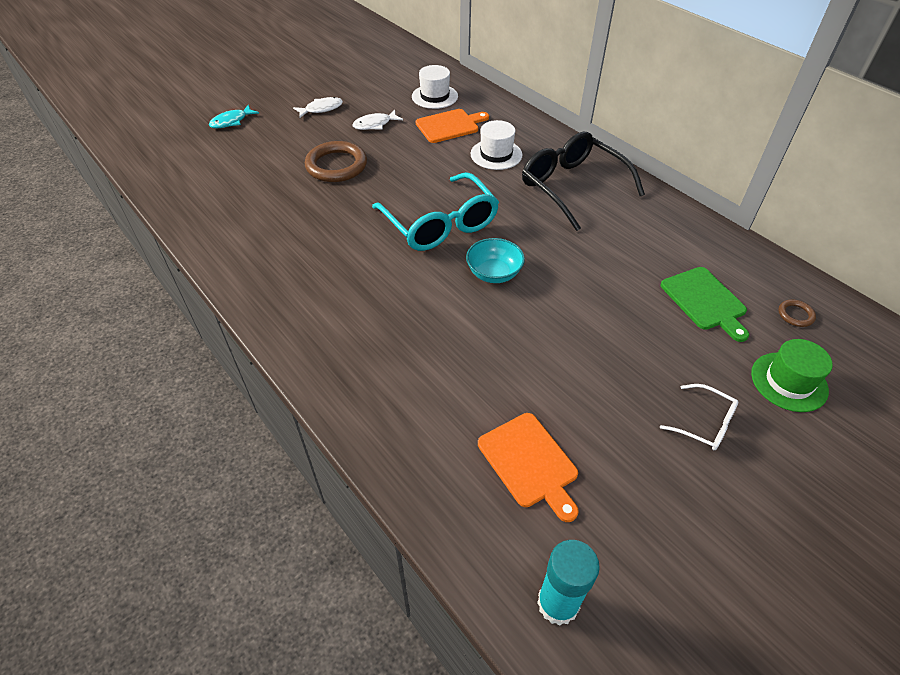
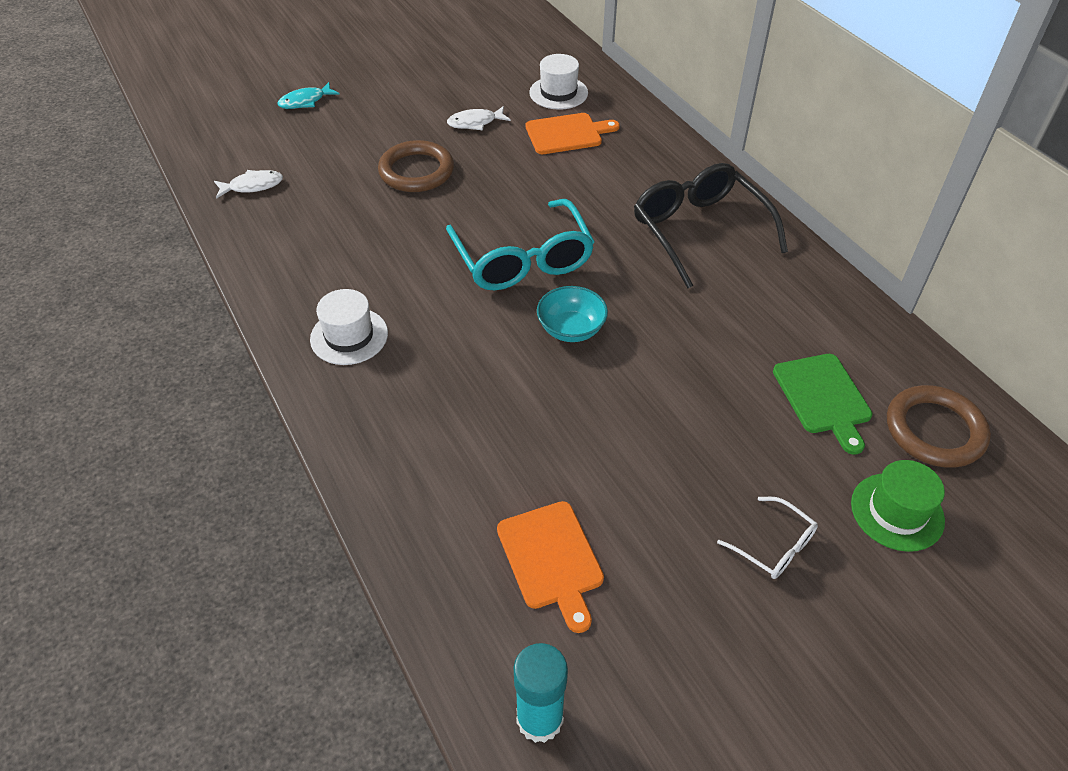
camera: 10 degrees right, 0 degrees up
(321, 109) = (415, 96): white fish -> white fish (252, 186)
(496, 154) = (615, 178): white hat -> white hat (349, 336)
(795, 315) = (934, 430): brown ring -> brown ring, size x2.23

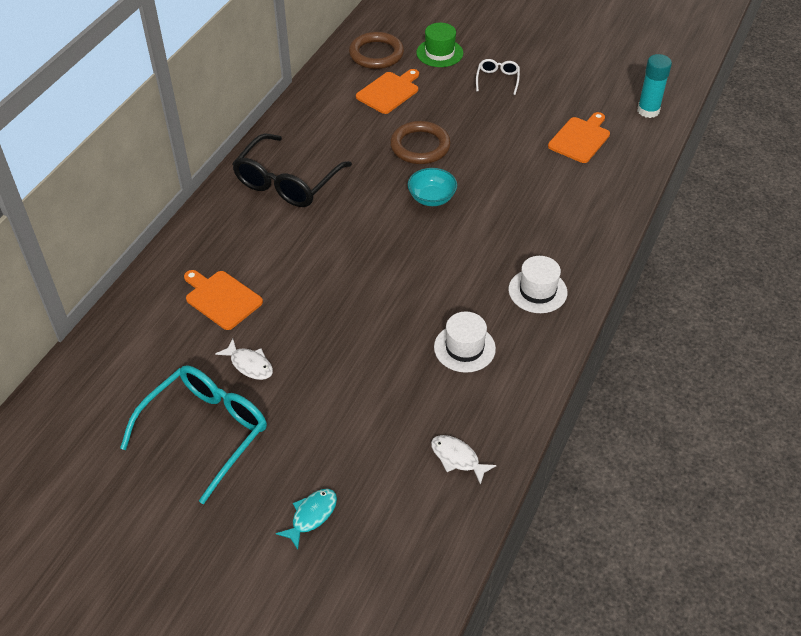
camera: 125 degrees left, 0 degrees up
(305, 101) = (311, 516): turquoise fish -> turquoise fish turned 75 degrees counterclockwise
(416, 171) = (347, 362): brown ring -> brown ring (420, 146)
(523, 260) = (392, 249): turquoise glasses -> turquoise glasses (206, 431)
(558, 93) = (161, 334): white hat -> white hat (464, 348)
(823, 397) = (389, 92): green cutting board -> orange cutting board

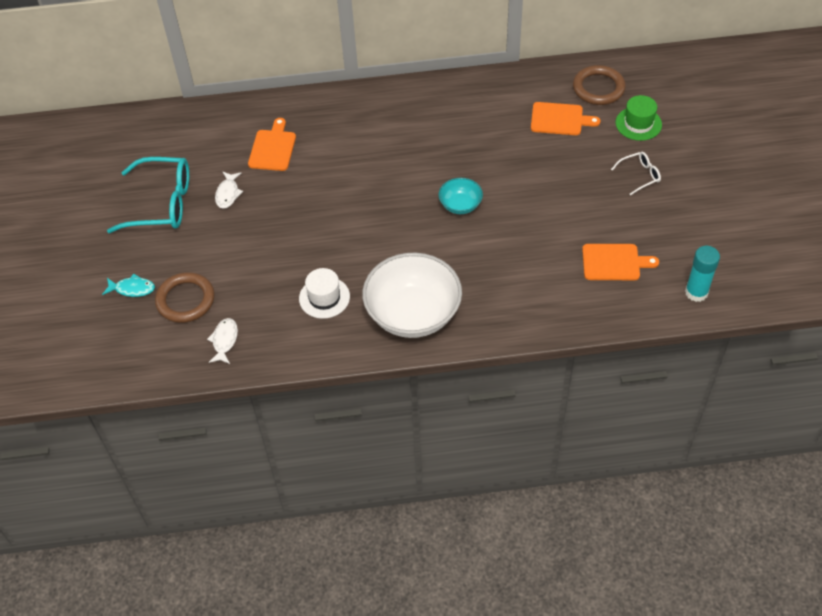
camera: 60 degrees right, 5 degrees up
(287, 182) = (407, 118): black glasses -> none
(420, 146) = (512, 169): brown ring -> brown ring (185, 300)
(537, 291) = (413, 314): white hat -> white bowl

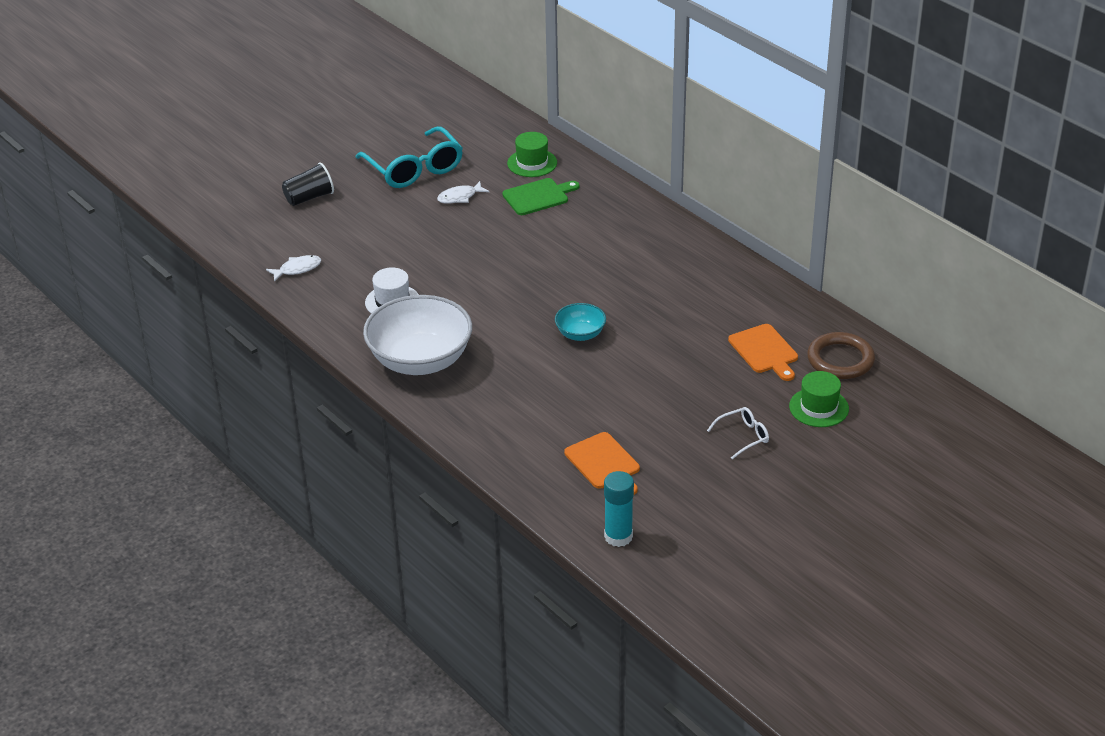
camera: 55 degrees right, 15 degrees down
(132, 289) = (309, 198): turquoise fish -> black cup
(185, 300) = (322, 229): brown ring -> none
(226, 131) = (532, 163): none -> green hat
(273, 148) = (538, 196): orange cutting board -> green cutting board
(639, 175) = (743, 436): white glasses -> white glasses turned 60 degrees counterclockwise

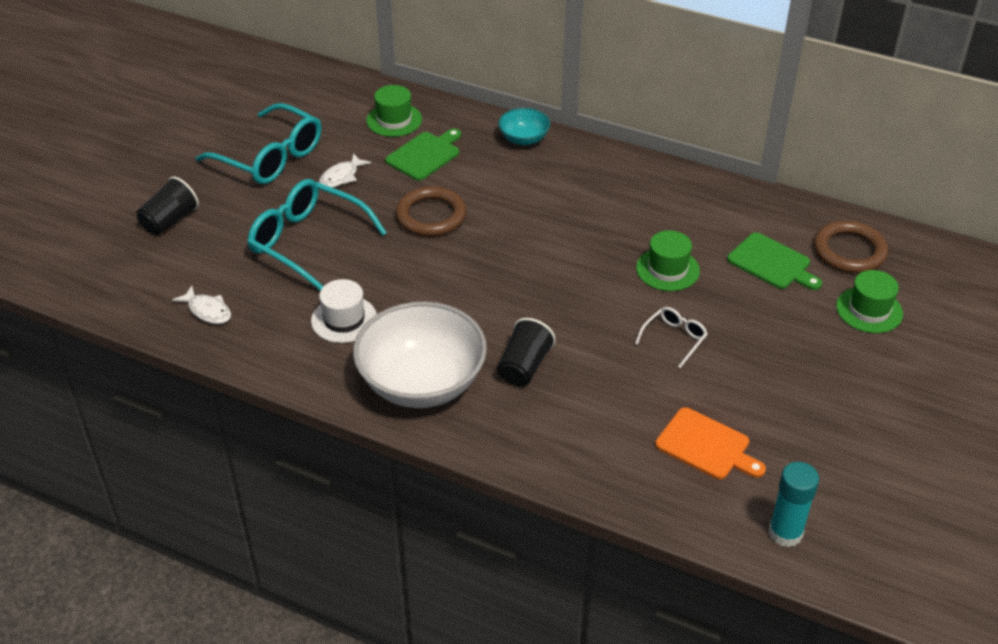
camera: 25 degrees left, 5 degrees up
(297, 269) = (207, 311): white fish -> white fish turned 90 degrees clockwise
(401, 239) = (307, 242): none -> turquoise glasses
(505, 371) = (524, 366): none -> black cup
(510, 244) = (431, 216): none -> brown ring
(580, 334) = (575, 298): turquoise bowl -> turquoise bowl (524, 139)
(672, 333) = (667, 269): none -> green hat
(743, 436) = (822, 366): white glasses -> white glasses (674, 339)
(764, 351) = (772, 263): orange cutting board -> green cutting board

